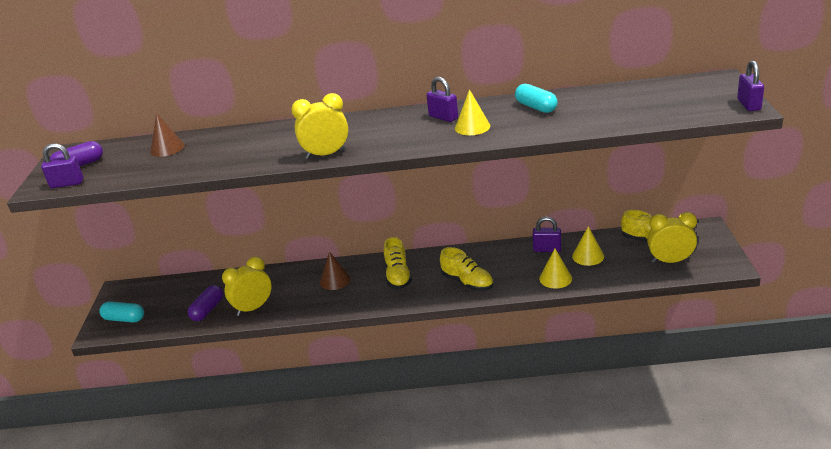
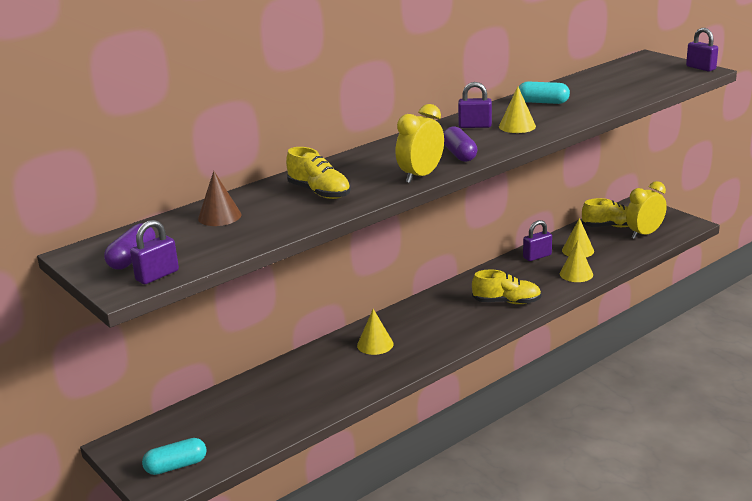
camera: 40 degrees left, 5 degrees down
(208, 310) = (271, 418): purple capsule -> purple capsule (459, 154)
(253, 308) = (323, 397): yellow clock -> none
(335, 280) = (375, 344): brown cone -> yellow cone
(398, 276) = (434, 319): yellow shoe -> yellow shoe (319, 192)

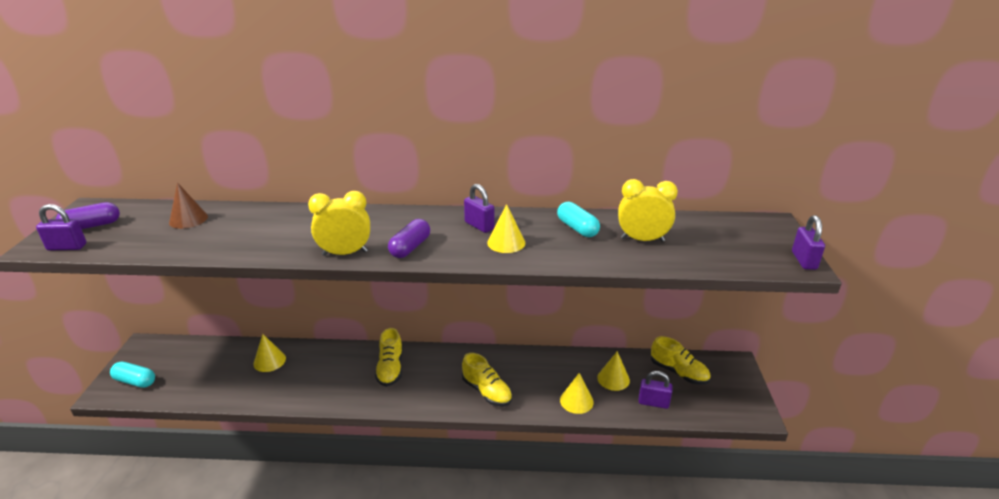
camera: 40 degrees right, 5 degrees up
(319, 192) = (268, 231): yellow shoe -> yellow shoe (390, 369)
(375, 344) = (356, 368): yellow cone -> yellow cone (269, 361)
(537, 256) = (573, 364): purple padlock -> purple padlock (653, 402)
(644, 234) = (696, 398): yellow clock -> yellow clock (642, 240)

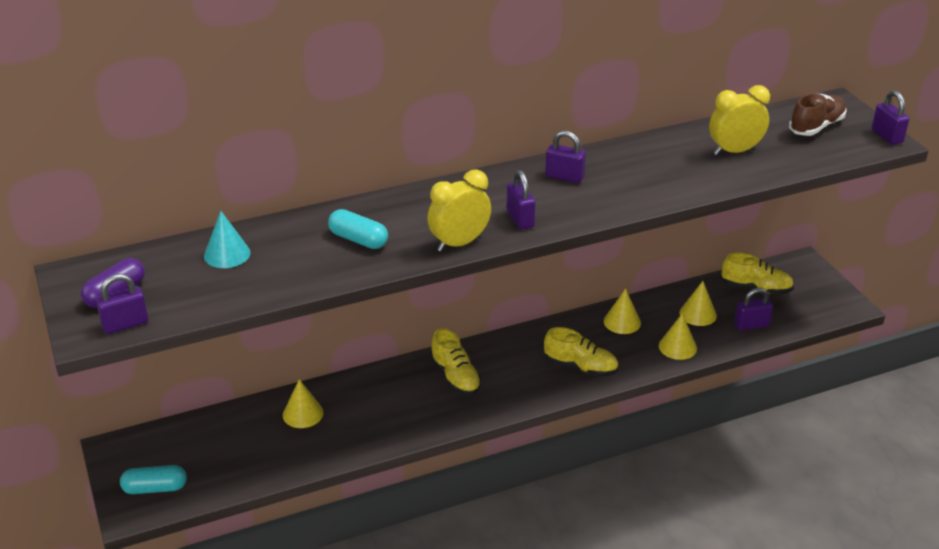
camera: 25 degrees left, 5 degrees up
(188, 219) = (227, 254): brown cone -> turquoise cone
(410, 247) = (520, 219): purple capsule -> purple padlock
(506, 242) = (610, 188): yellow cone -> yellow cone (622, 322)
(577, 228) = (664, 154): turquoise capsule -> turquoise capsule (358, 240)
(737, 237) = (816, 126): none -> brown shoe

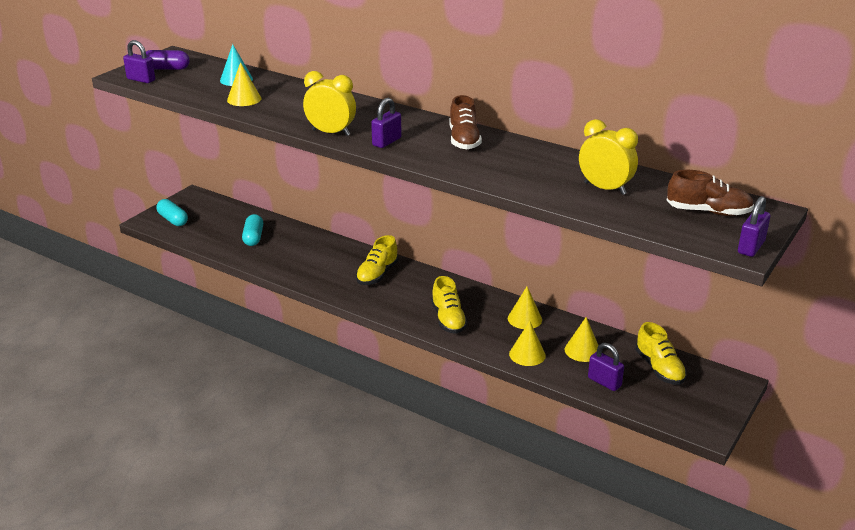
camera: 55 degrees right, 5 degrees down
(303, 413) = (281, 237): yellow cone -> yellow cone (244, 99)
(358, 240) = (296, 105): turquoise capsule -> turquoise capsule (253, 237)
(564, 177) = (464, 140): purple padlock -> brown shoe

